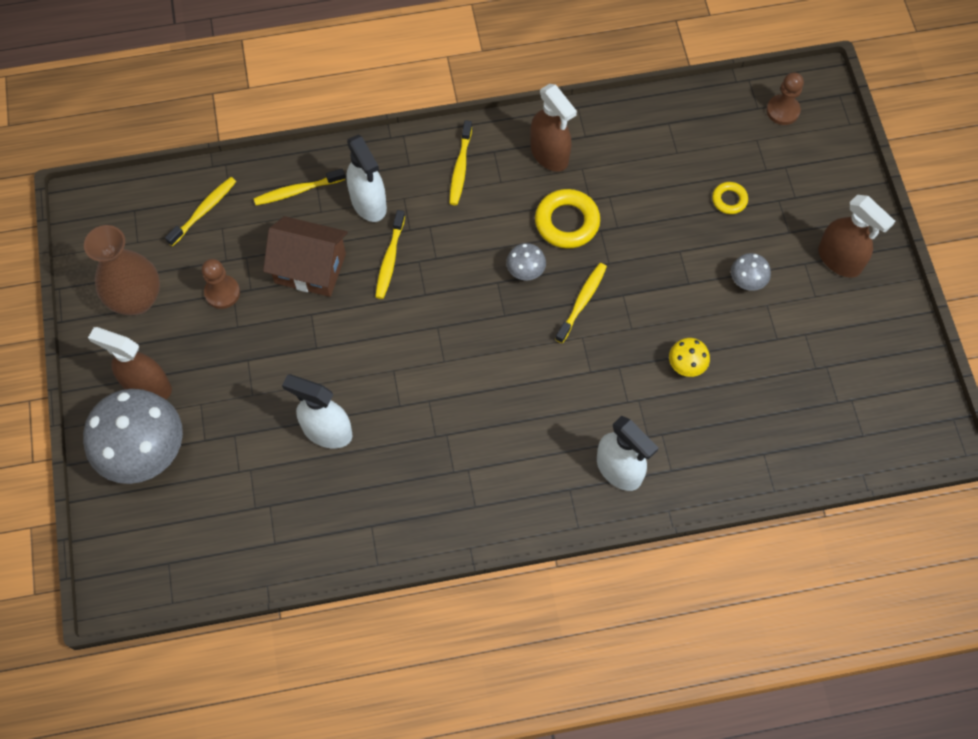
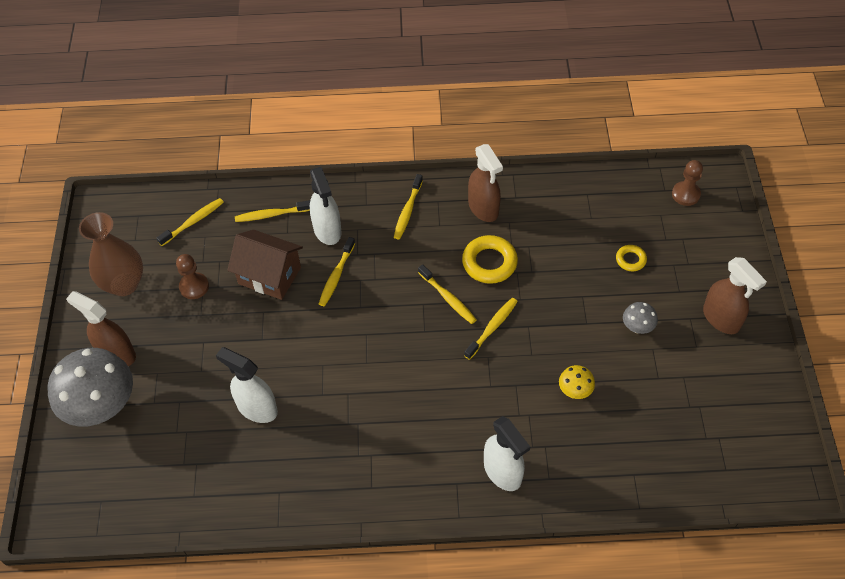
camera: 10 degrees right, 10 degrees down
(525, 272) = (448, 298): grey mushroom -> yellow toothbrush

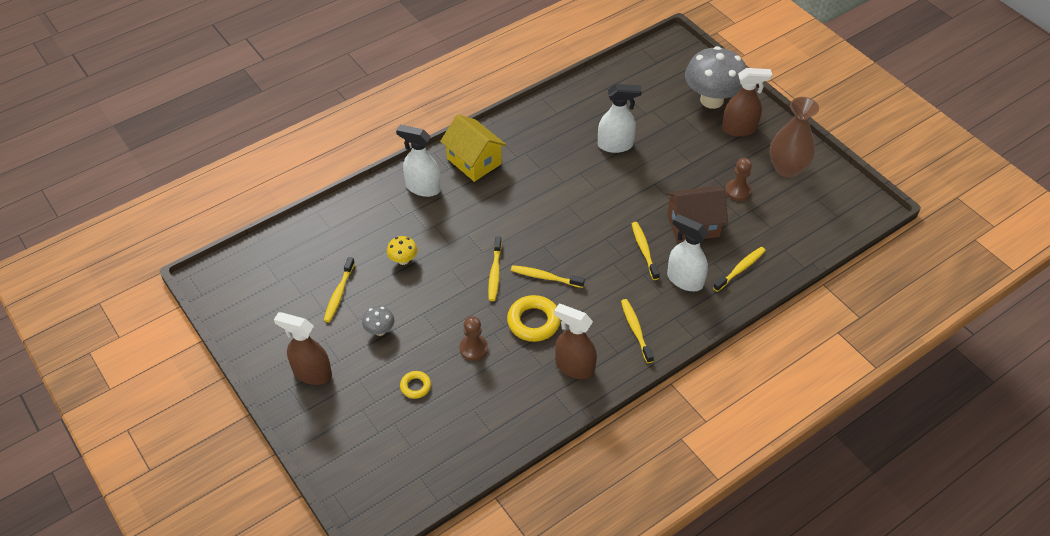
camera: 145 degrees right, 5 degrees down
(193, 222) = (792, 232): yellow toothbrush -> yellow toothbrush (339, 294)
(423, 476) = (474, 161): none -> yellow house
(685, 194) = (397, 482): brown pawn -> brown pawn (473, 348)

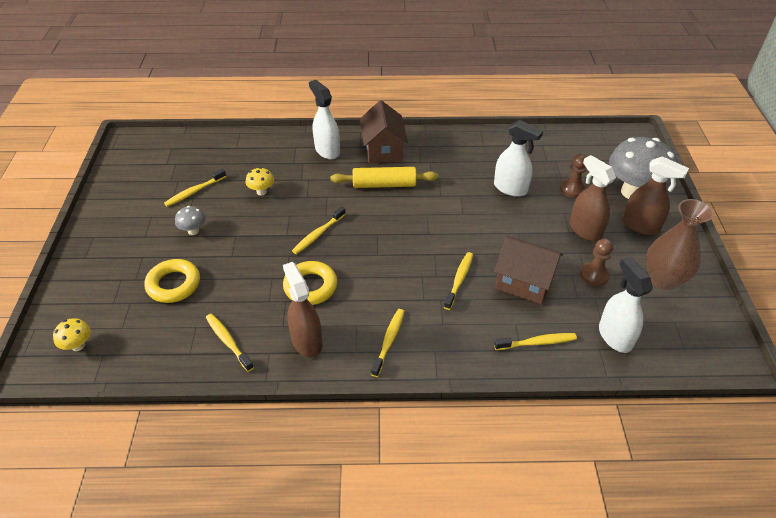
camera: 35 degrees right, 5 degrees down
(312, 373) = (118, 235): brown spray bottle -> brown spray bottle (585, 230)
(390, 483) = (78, 345): none -> yellow mushroom
(415, 386) = (174, 284): yellow ring -> yellow ring, size x1.80
(473, 348) = (244, 281): brown pawn -> brown pawn (572, 189)
(474, 161) = (383, 150): yellow house -> brown house
(507, 196) = (384, 184): none -> yellow rolling pin
(545, 277) = (354, 258): yellow toothbrush -> yellow toothbrush (228, 341)
(684, 280) = (473, 323): white spray bottle -> white spray bottle (614, 336)

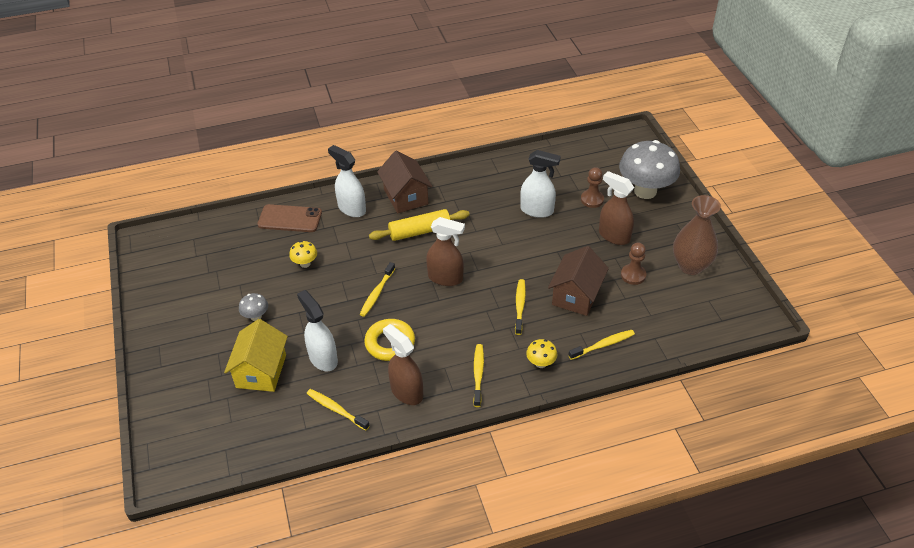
camera: 15 degrees left, 0 degrees up
(78, 345) = (197, 447): yellow mushroom -> yellow mushroom (541, 363)
(174, 284) = (261, 371): yellow ring -> yellow house
(194, 191) = (238, 278): yellow toothbrush -> none
(266, 148) = (290, 219): none -> brown phone
(524, 282) = (576, 295): brown house -> brown house turned 75 degrees counterclockwise
(614, 336) = (664, 324): white spray bottle -> white spray bottle (323, 358)
(641, 226) = (660, 221): brown spray bottle -> brown spray bottle (445, 278)

